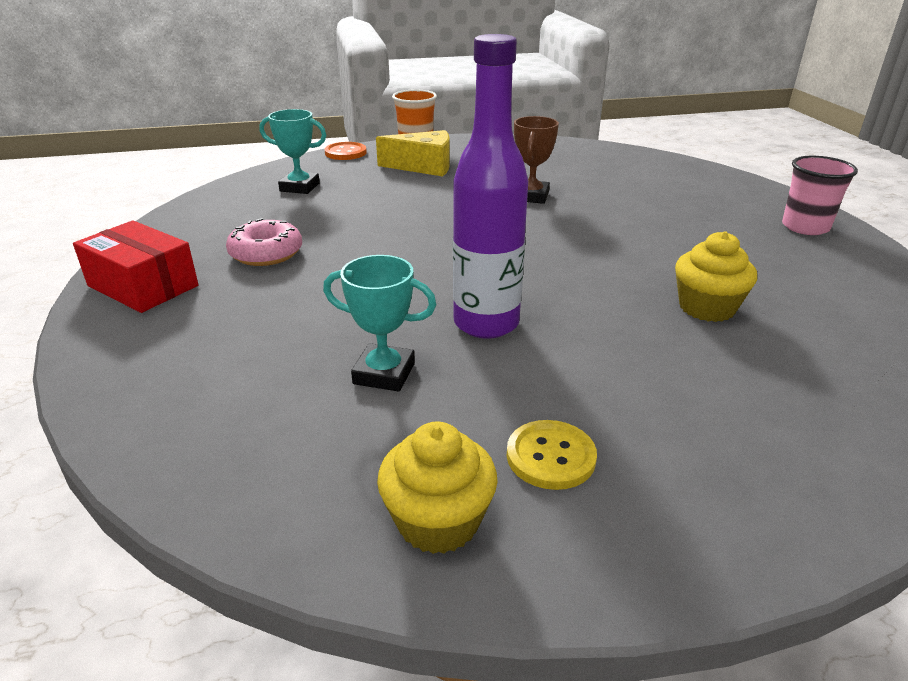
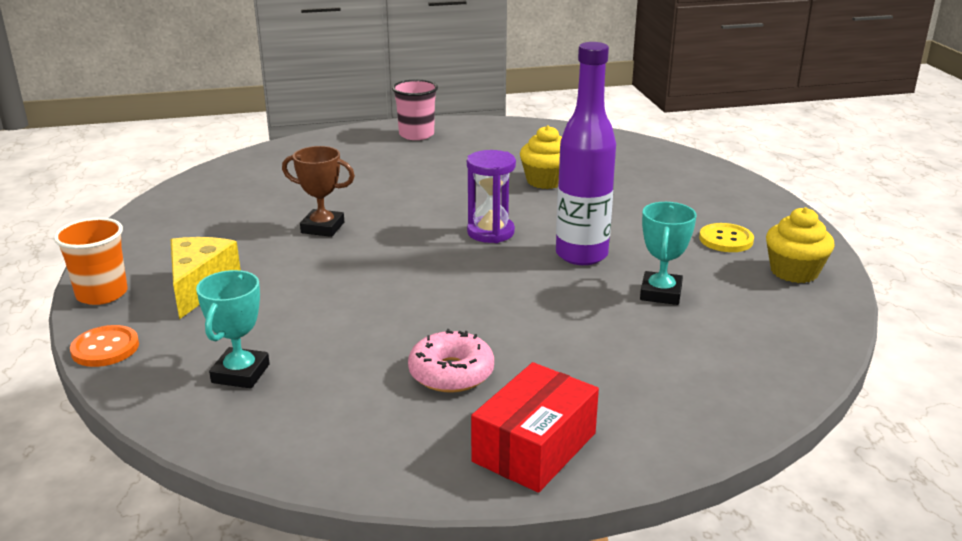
camera: 90 degrees left, 5 degrees down
(537, 270) = (490, 232): none -> purple hourglass

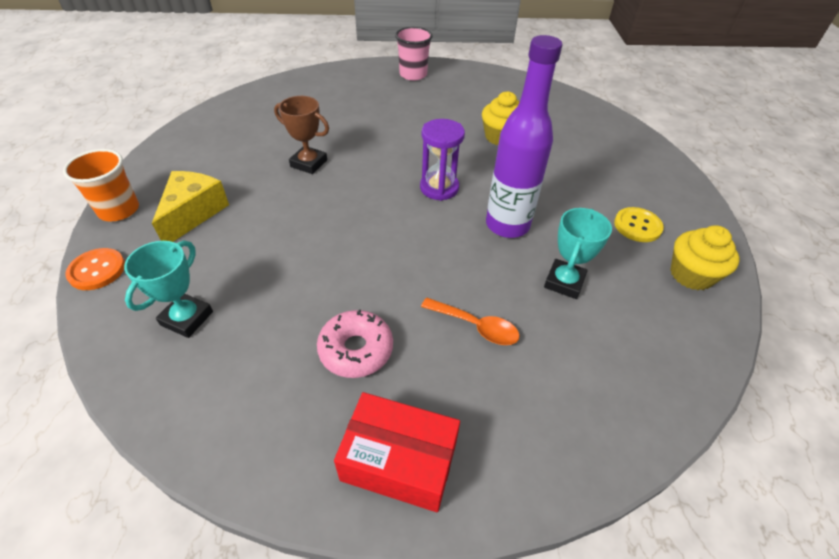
camera: 10 degrees right, 20 degrees up
(534, 447) = (399, 461): red box -> red box turned 60 degrees clockwise
(577, 339) = (476, 326): none -> orange spoon

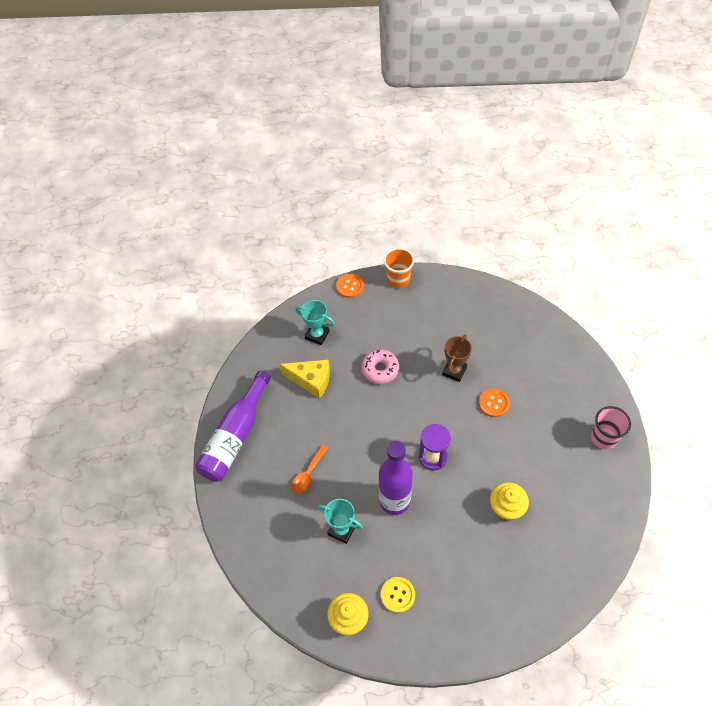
camera: 95 degrees right, 10 degrees up
(193, 213) = (397, 317): yellow cheese -> yellow cheese (311, 380)
(356, 350) = (295, 414): pink donut -> pink donut (380, 369)
(363, 136) = (494, 403): none -> orange button
(399, 461) = (235, 436): red box -> purple bottle

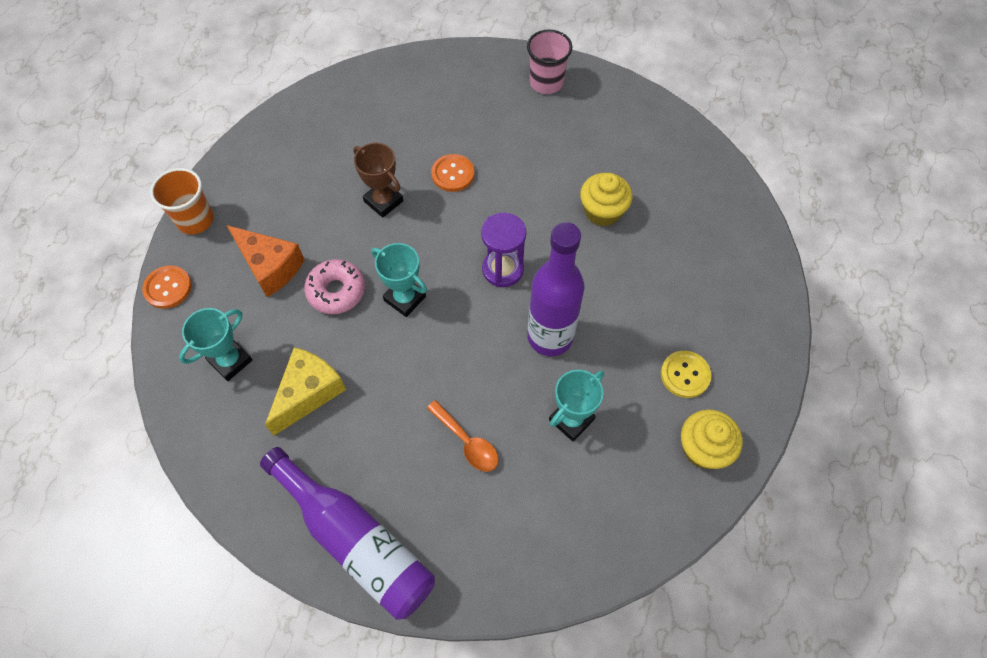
camera: 75 degrees left, 5 degrees up
(383, 329) = (270, 267): none -> orange cheese
(389, 408) = (405, 298): none -> turquoise trophy

